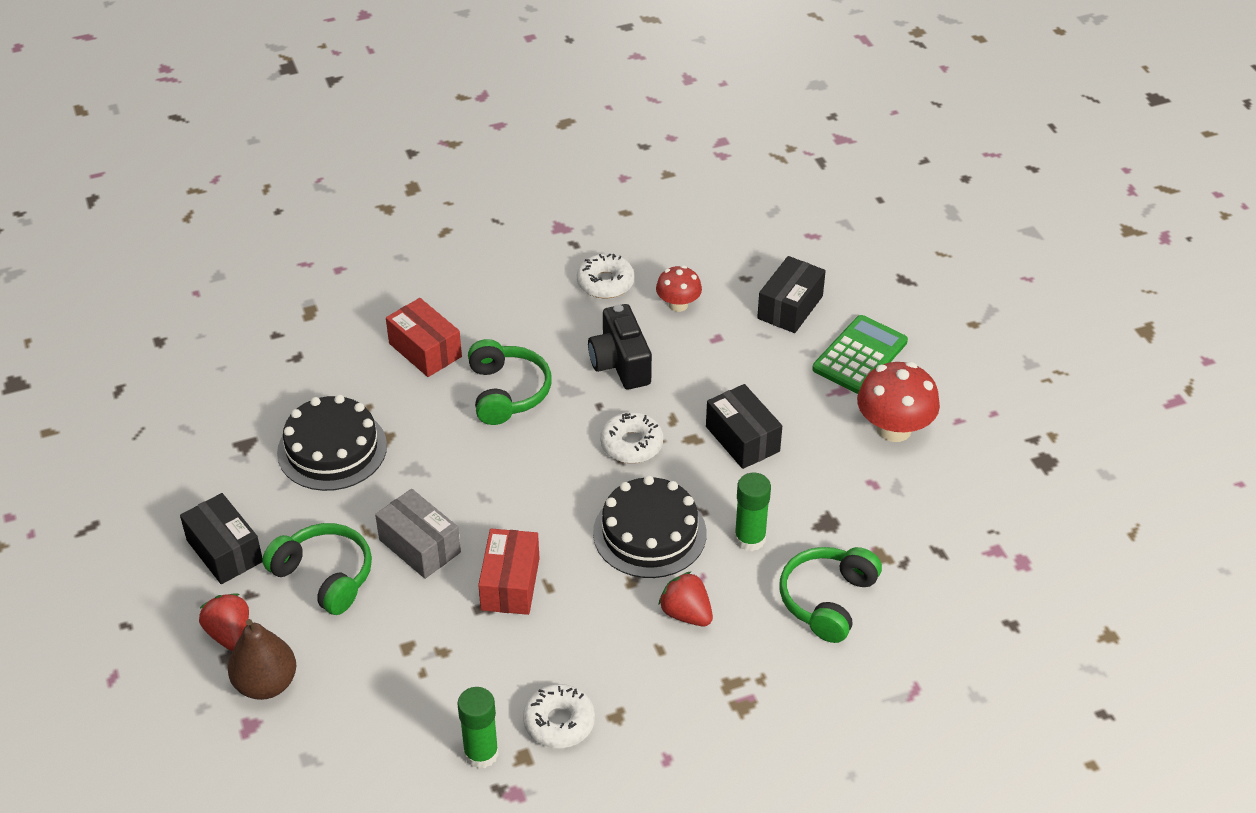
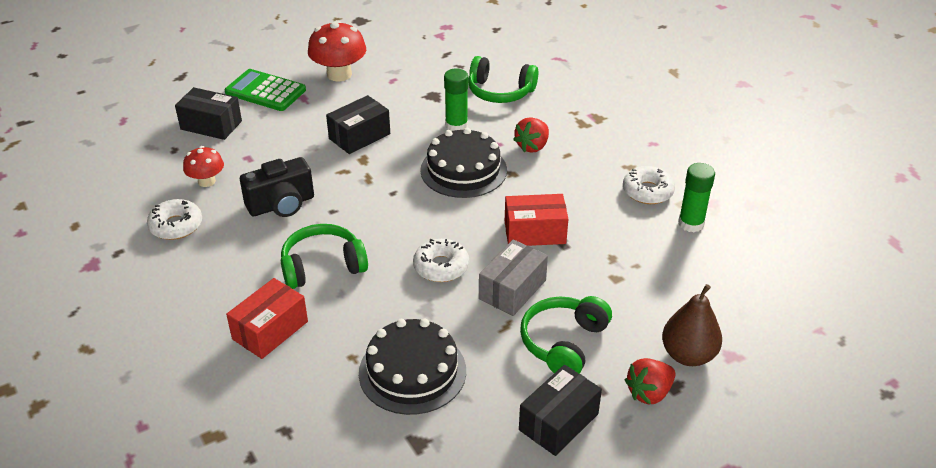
camera: 100 degrees left, 5 degrees down
(631, 444) = (374, 188): white donut -> white donut (441, 267)

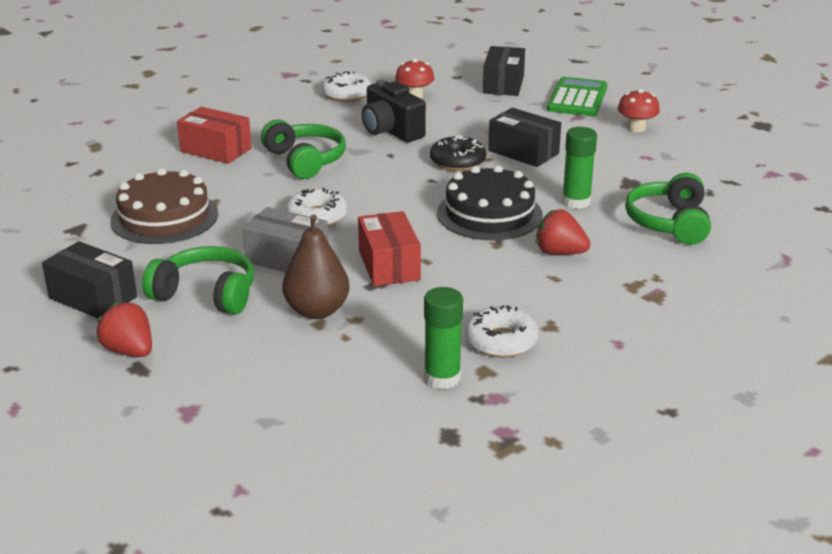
camera: 80 degrees right, 10 degrees down
(339, 74) = (636, 128): red mushroom -> red mushroom, size x0.60
(363, 174) = (457, 161): none -> black donut
(412, 371) = (164, 217): black cake -> brown cake
(688, 355) = (189, 377): brown pear -> brown pear (317, 311)

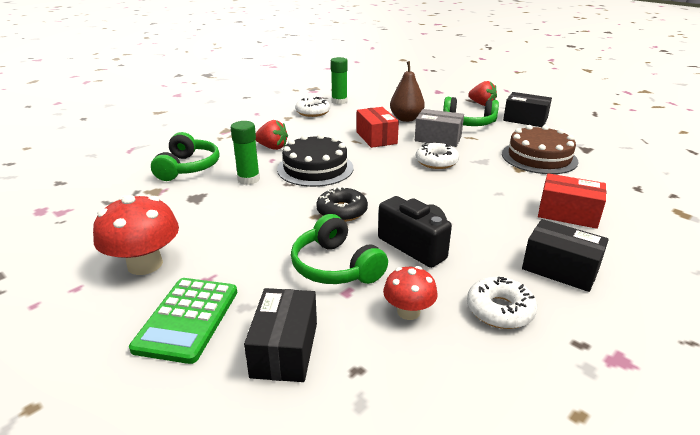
camera: 175 degrees right, 0 degrees up
(305, 160) = (478, 206): green headphones -> green headphones (335, 266)
(523, 152) = (279, 225): black box -> black box (560, 269)
(636, 128) = (145, 264): red mushroom -> red mushroom, size x1.66

